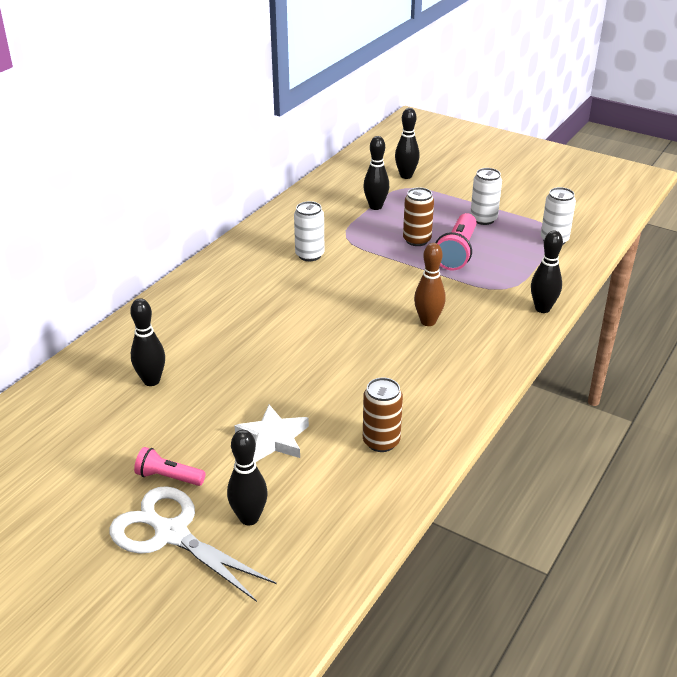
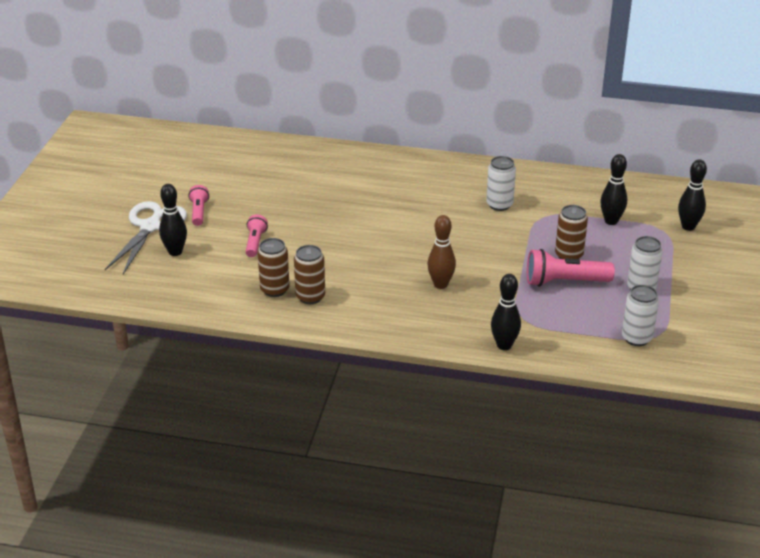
camera: 70 degrees right, 0 degrees up
(151, 381) = (290, 178): black bowling pin -> none
(273, 438) = (255, 243): white star -> pink flashlight
(408, 416) = (310, 297): none -> brown can

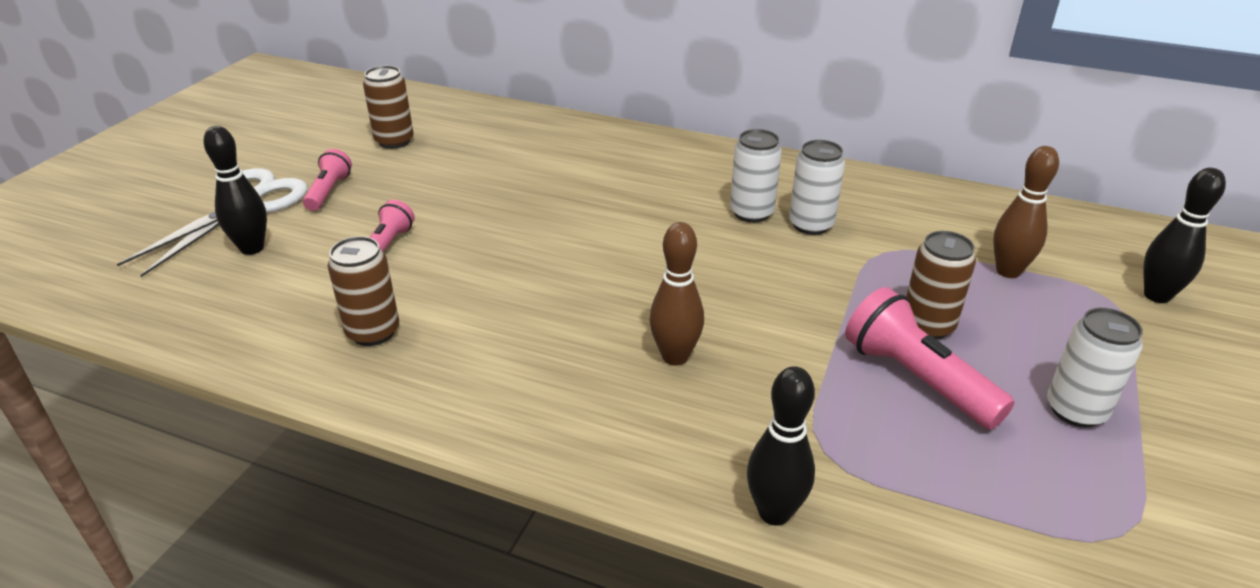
camera: 10 degrees right, 0 degrees up
(310, 297) = (428, 353): brown can -> brown can (394, 141)
(564, 282) = (917, 379): pink flashlight -> pink flashlight turned 45 degrees clockwise
(611, 221) = (1008, 271): black bowling pin -> brown bowling pin
(636, 338) = (1075, 534): white can -> white can (751, 213)

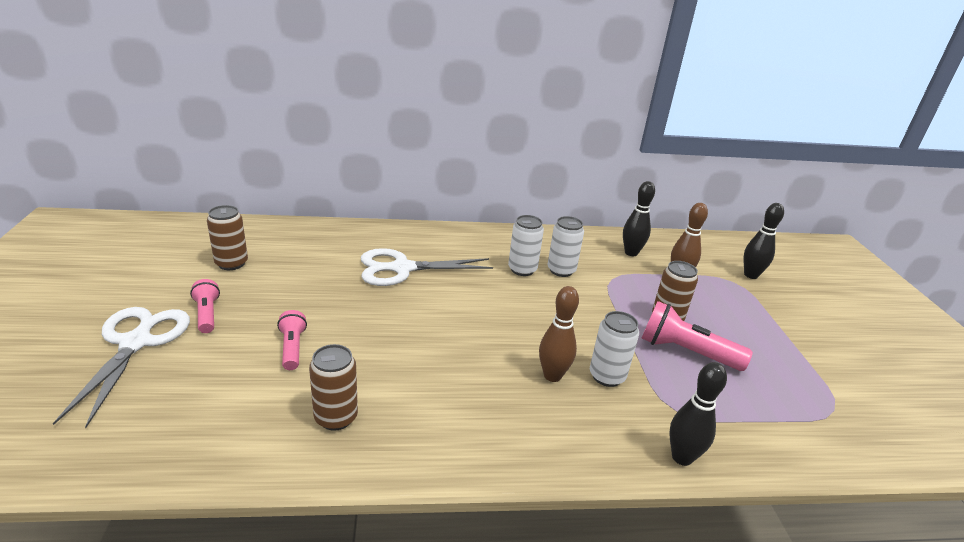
camera: 30 degrees left, 5 degrees down
(252, 248) = (175, 376): black bowling pin -> black bowling pin (631, 253)
(586, 182) = (402, 268): none -> white scissors
(1075, 410) = (766, 348): white can -> white can (607, 376)

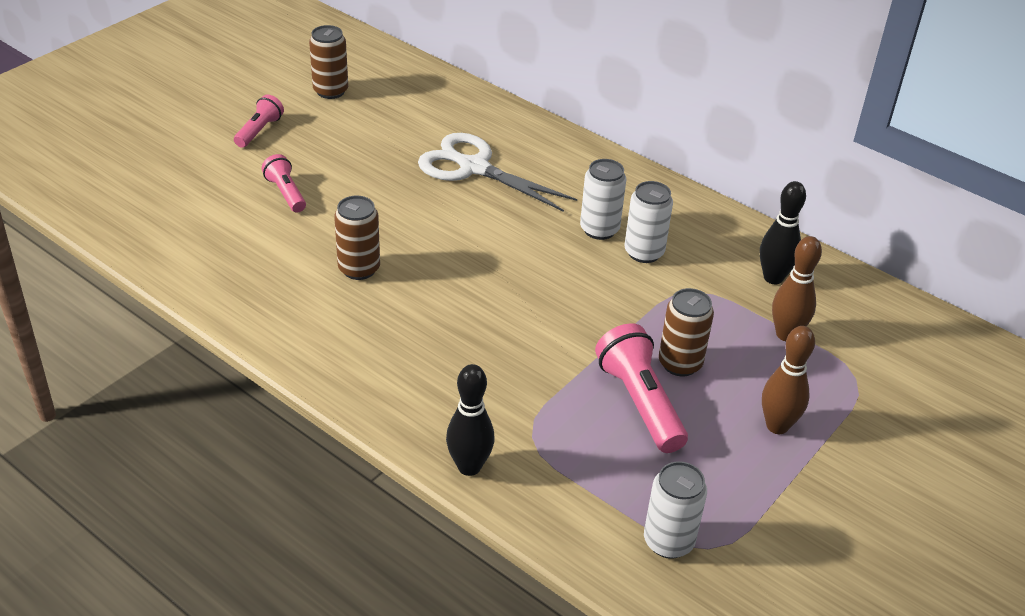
camera: 45 degrees right, 10 degrees up
(136, 343) = (188, 130): white scissors -> none
(292, 348) = (286, 193): pink flashlight -> pink flashlight turned 60 degrees counterclockwise
(336, 417) = (249, 264): brown can -> brown can (359, 269)
(552, 376) = (463, 338): brown bowling pin -> brown bowling pin (777, 426)
(607, 376) = (514, 370): white can -> white can (668, 541)
(750, 275) = (900, 387): black bowling pin -> none

